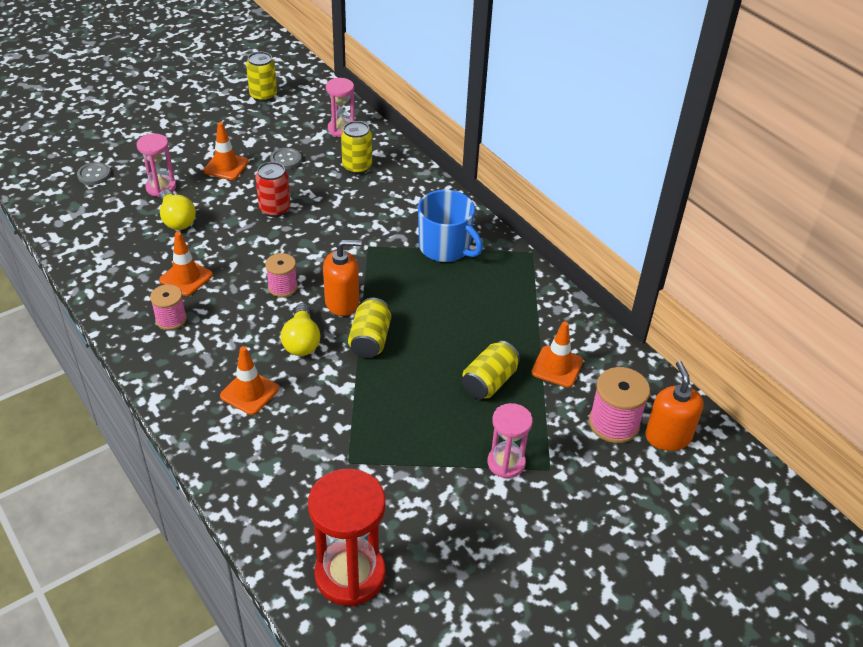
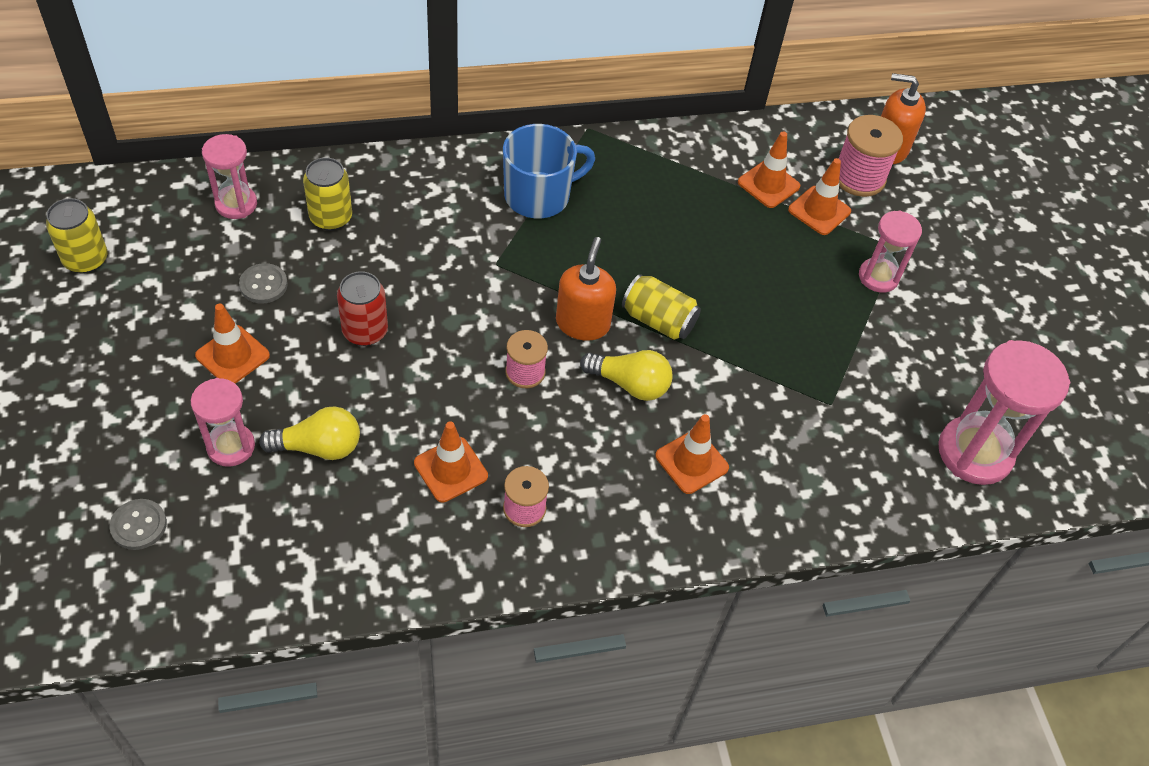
camera: 70 degrees left, 10 degrees up
(350, 575) = (974, 453): red hourglass -> pink hourglass
(489, 382) = (766, 245): yellow can -> none
(553, 406) = (819, 211): none -> orange traffic cone

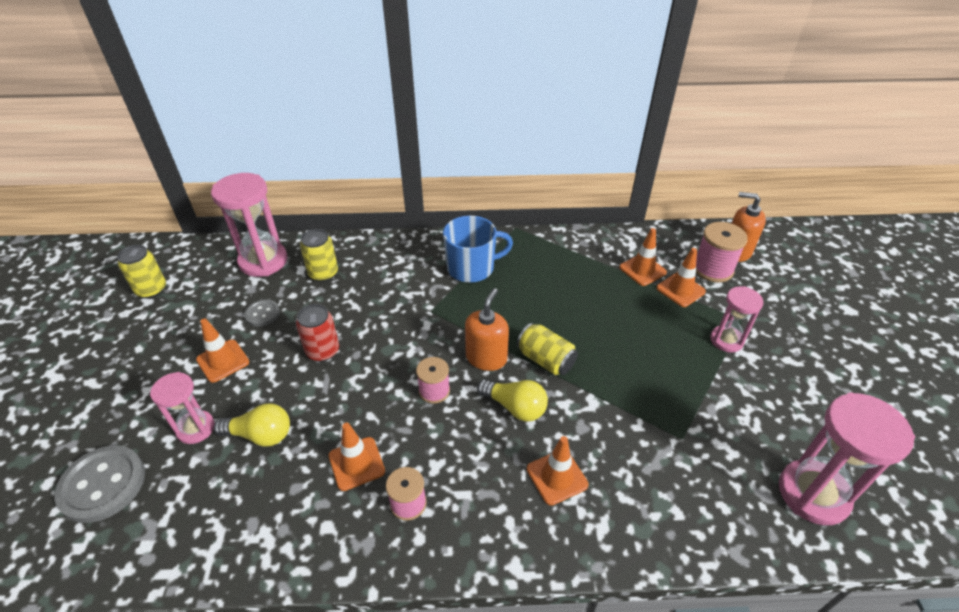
camera: 15 degrees right, 10 degrees down
(139, 525) = (103, 485): grey button -> grey button, size x1.84
(236, 204) = (263, 261): pink hourglass -> pink hourglass, size x1.68

